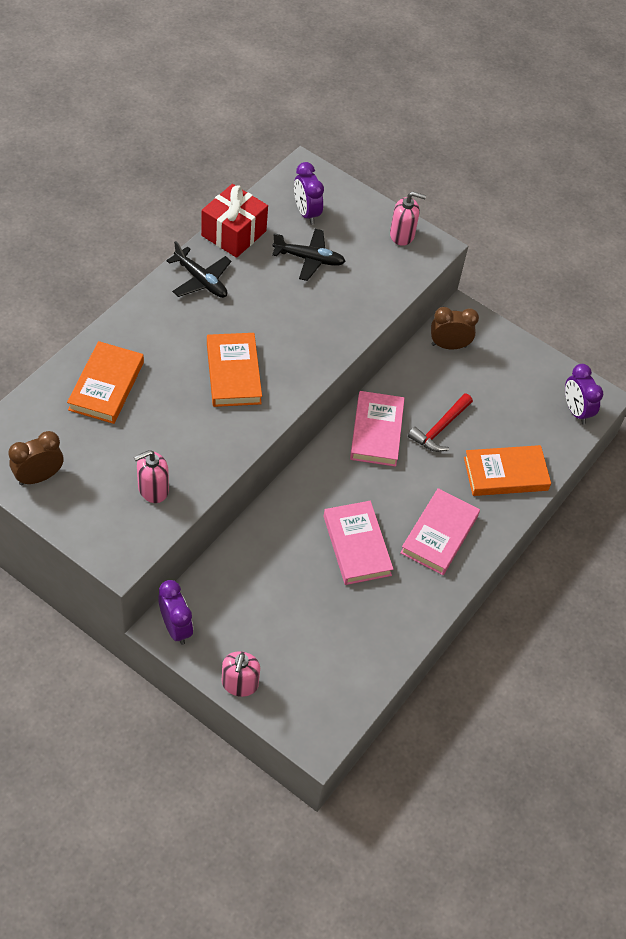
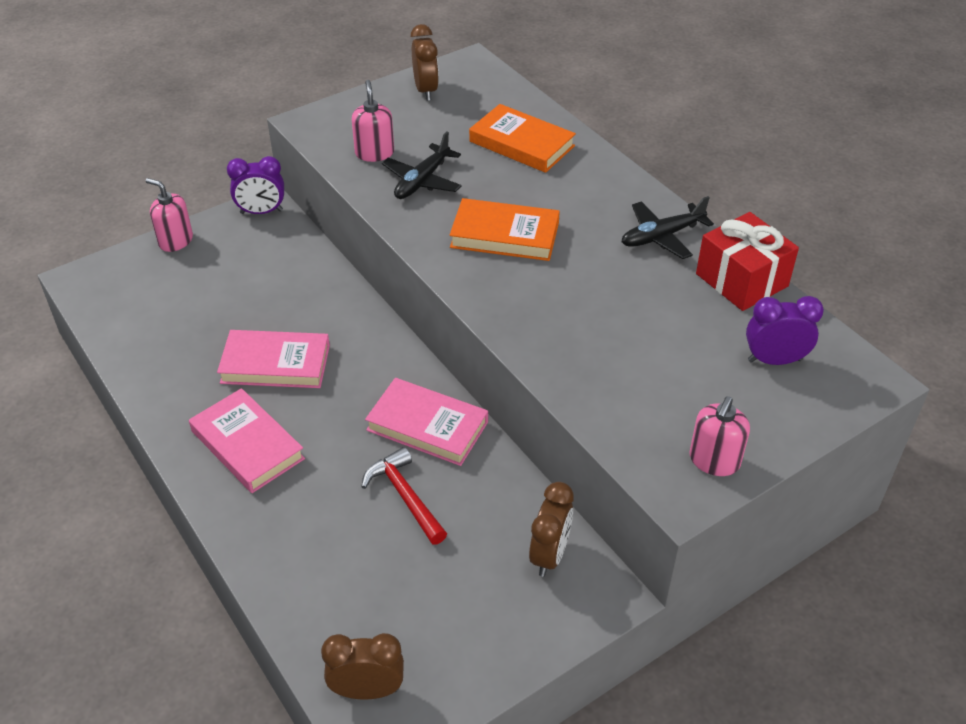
camera: 115 degrees right, 10 degrees down
(309, 259) = (680, 343): black plane -> black plane (422, 181)
(505, 474) = (299, 549): orange book -> none
(575, 411) = (367, 690): purple clock -> brown clock

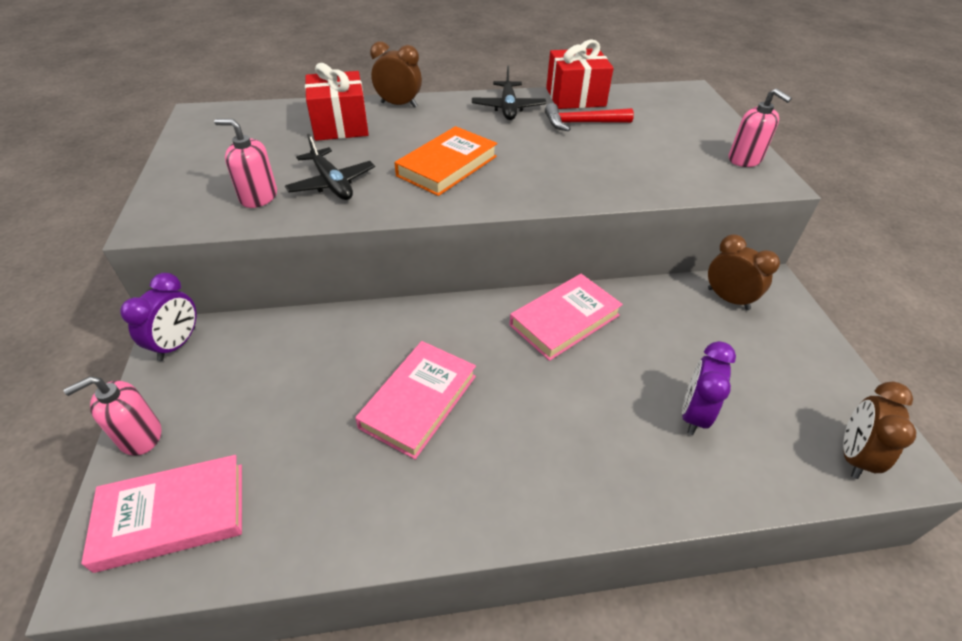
camera: 65 degrees left, 0 degrees up
(247, 445) = (520, 460): pink book -> pink book (172, 515)
(405, 496) = (639, 360): red hammer -> red hammer (582, 123)
(426, 90) = (205, 145): brown clock -> brown clock (399, 105)
(521, 144) = (340, 125): orange book -> red gift
(774, 360) = (658, 111): purple clock -> purple clock (693, 414)

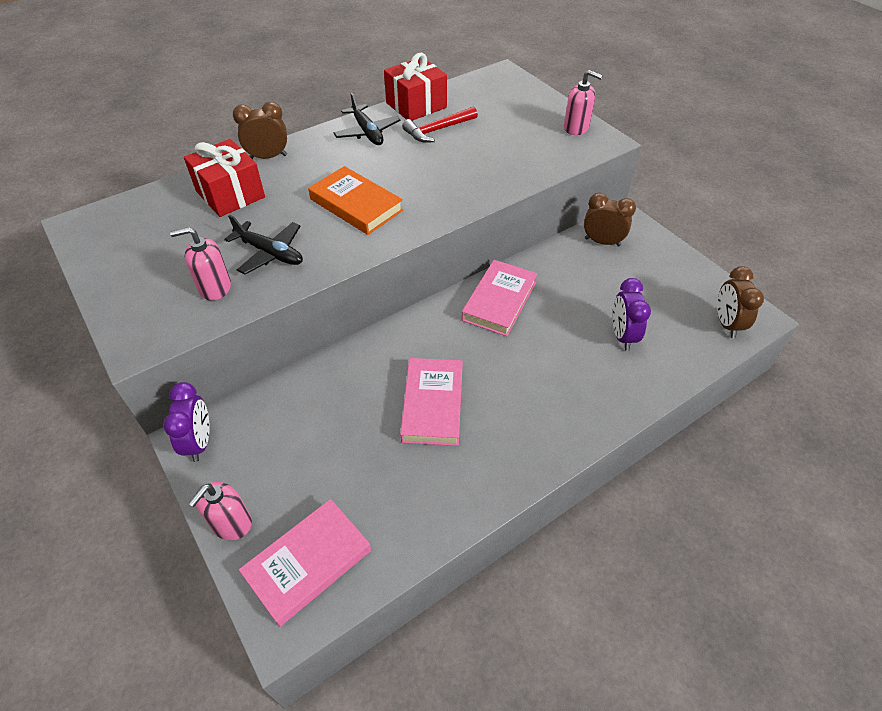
camera: 25 degrees left, 5 degrees up
(447, 166) = (356, 205): orange book -> orange book turned 60 degrees counterclockwise

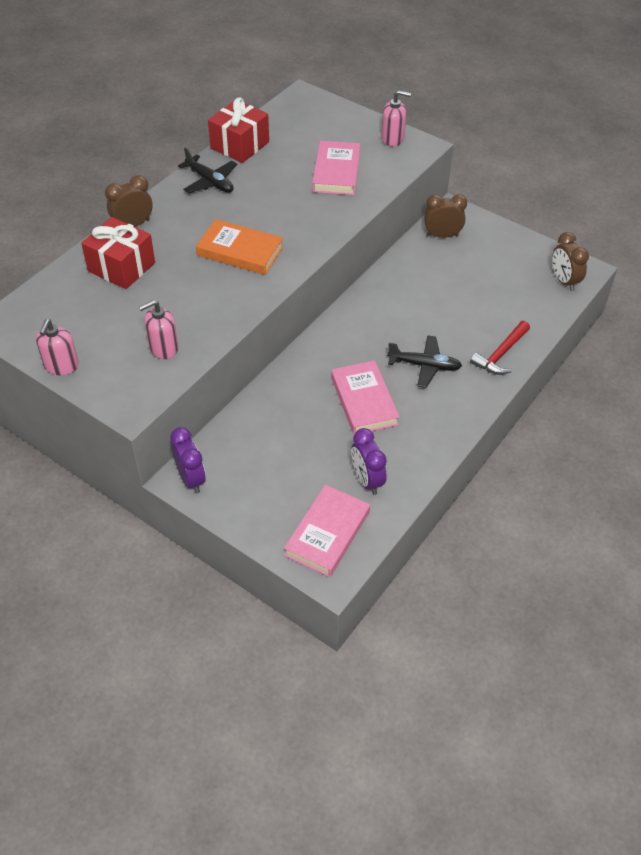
camera: 20 degrees left, 0 degrees up
(231, 523) = (253, 526): pink soap dispenser -> pink soap dispenser (61, 366)
(270, 253) = (192, 309): black plane -> black plane (425, 366)
(437, 130) = (273, 166): red hammer -> red hammer (500, 354)
(499, 301) = (378, 307): pink book -> pink book (336, 172)
(622, 336) = (488, 310): purple clock -> purple clock (367, 480)

